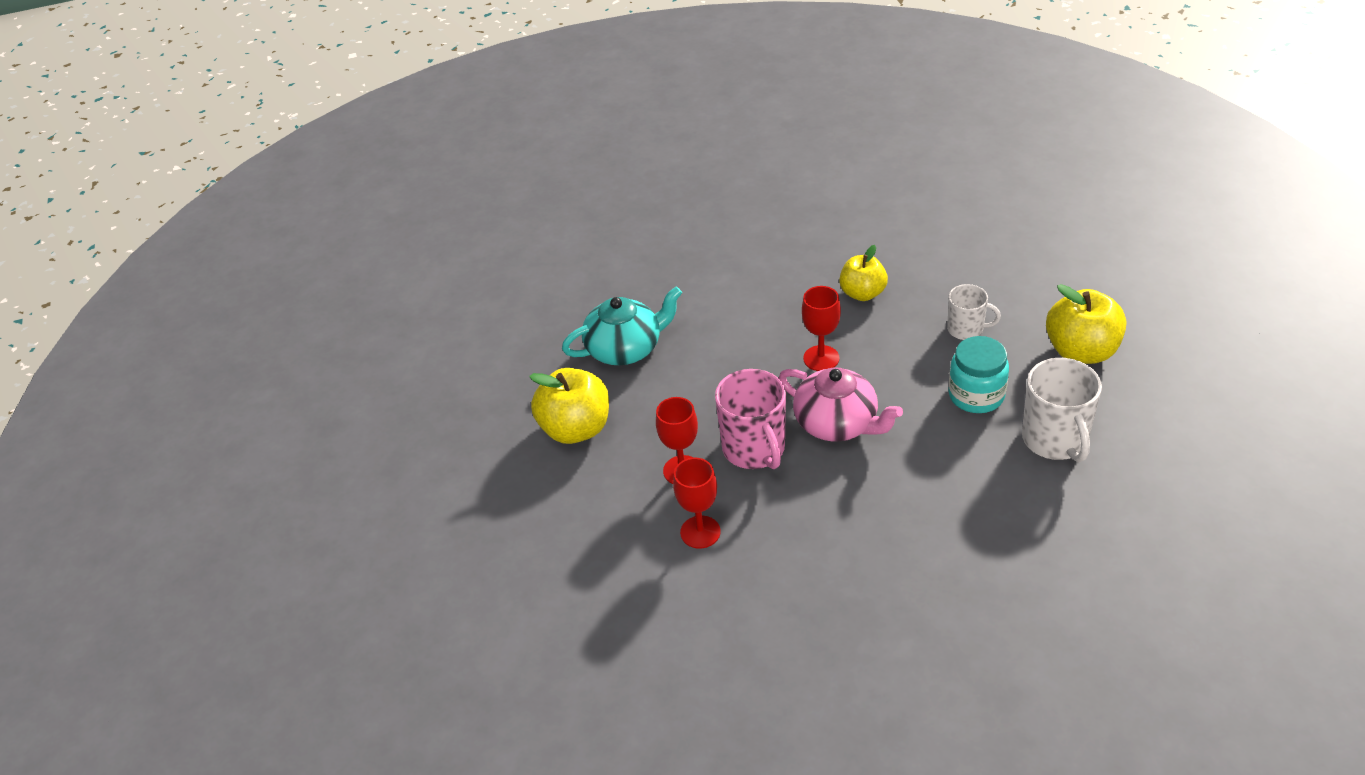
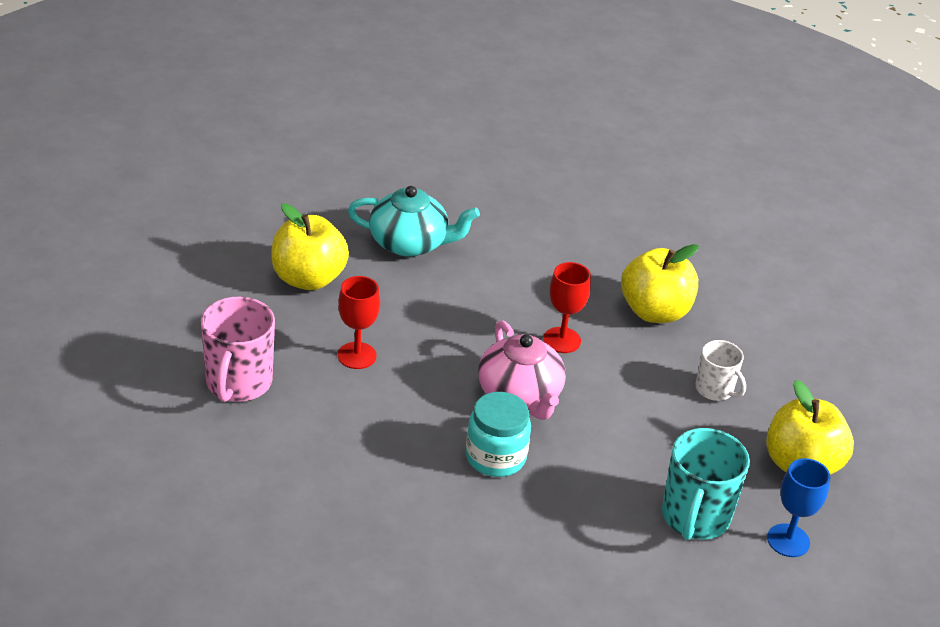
camera: 25 degrees right, 5 degrees down
(700, 532) = (322, 407): red goblet -> none
(754, 449) = (431, 374): pink mug -> pink mug (238, 383)
(862, 293) = (654, 311): yellow apple -> yellow apple, size x1.51
(976, 395) = (664, 444): turquoise jar -> turquoise jar (495, 457)
(1055, 440) = (695, 517): white mug -> turquoise mug
(1131, 415) = (788, 540): none -> blue goblet

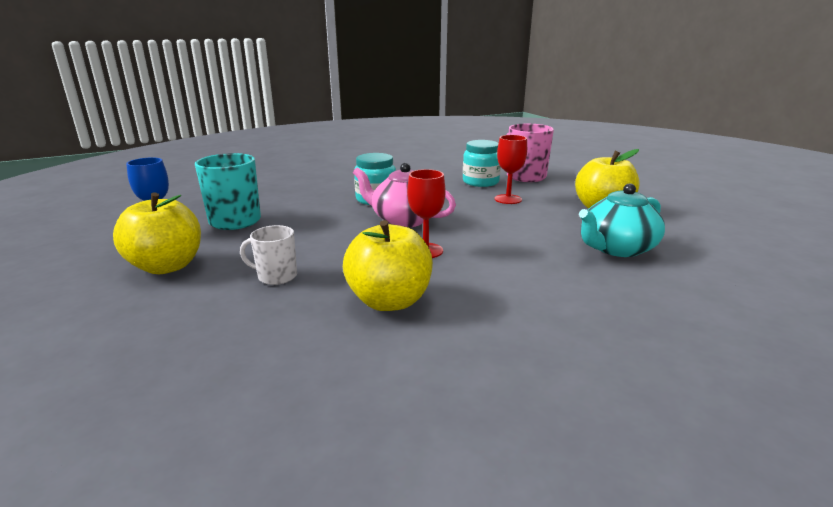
camera: 140 degrees right, 15 degrees down
(315, 409) = (480, 182): none -> turquoise jar

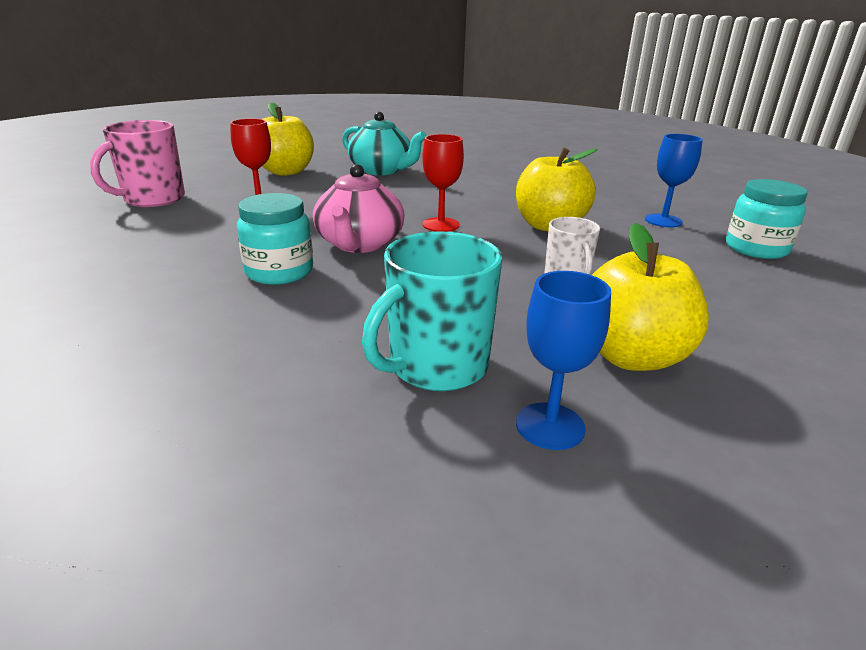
camera: 110 degrees left, 5 degrees up
(350, 398) = (663, 221): none -> blue goblet
(480, 182) = (181, 219): turquoise jar -> turquoise jar (756, 249)

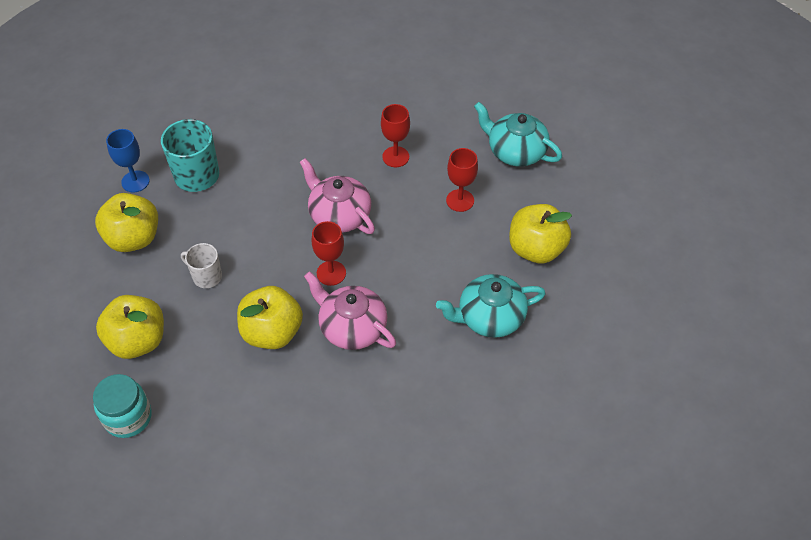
camera: 130 degrees right, 25 degrees up
(153, 199) = (515, 151): pink mug -> turquoise teapot
(221, 244) = (395, 157): none -> red goblet
(279, 272) = (333, 165): turquoise jar -> none
(479, 202) = (352, 327): none -> pink teapot
(663, 221) = (211, 414): blue goblet -> none
(706, 279) = (138, 340): none -> yellow apple

